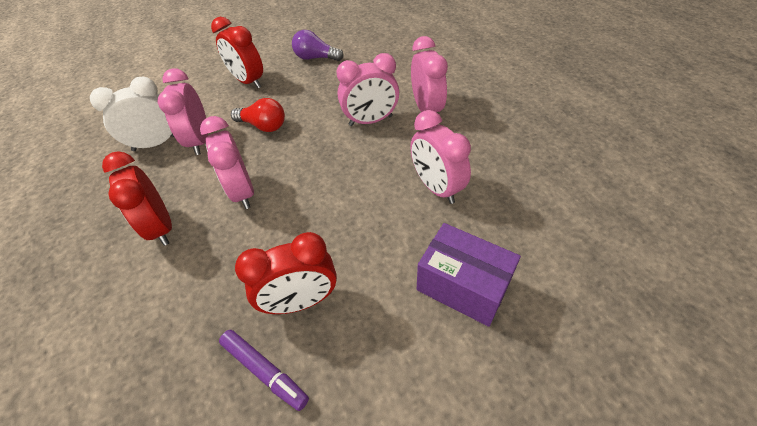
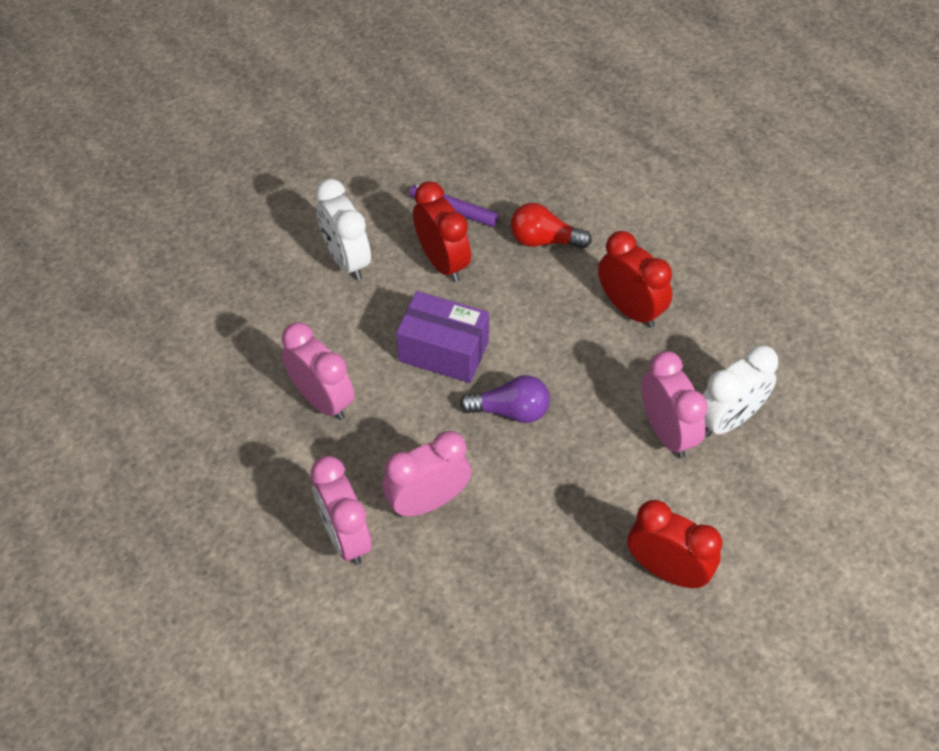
camera: 165 degrees right, 5 degrees up
(242, 192) = (560, 363): pink clock -> none
(263, 126) = (588, 472): red light bulb -> red light bulb (544, 240)
(301, 301) = (442, 262): red clock -> red clock turned 90 degrees clockwise
(316, 58) = (571, 654): purple light bulb -> purple light bulb (510, 411)
(401, 321) = (346, 260): none -> white clock
(462, 286) = (291, 296): purple box -> purple box (443, 351)

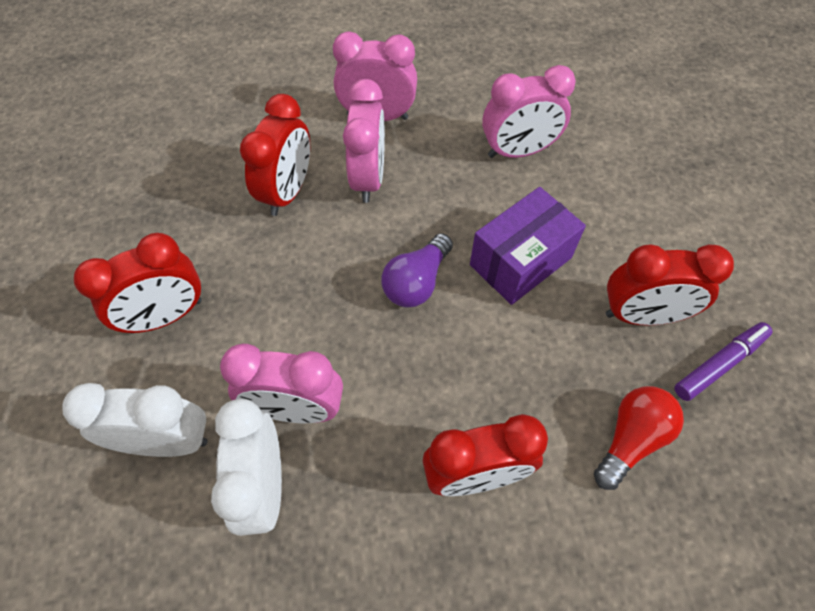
camera: 120 degrees right, 5 degrees up
(346, 260) = (682, 233): white clock -> white clock (167, 441)
(486, 559) = (288, 192): none -> red clock

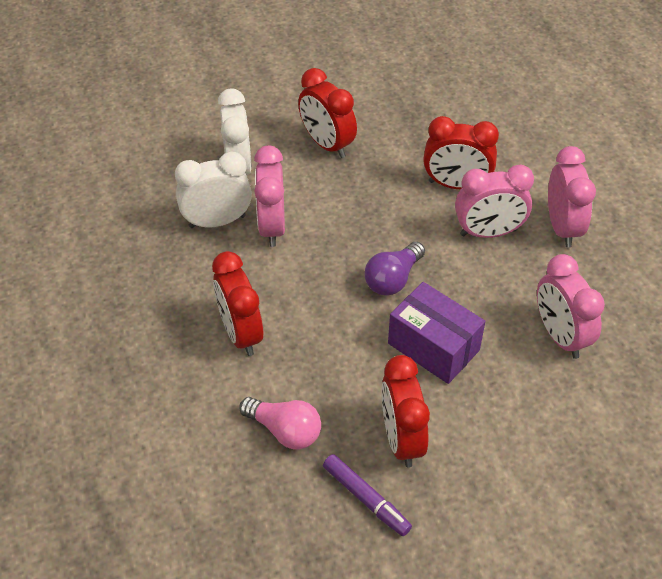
camera: 80 degrees right, 10 degrees down
(417, 282) = (393, 279): purple light bulb -> purple light bulb turned 75 degrees counterclockwise
(630, 439) = (284, 430): red light bulb -> pink light bulb

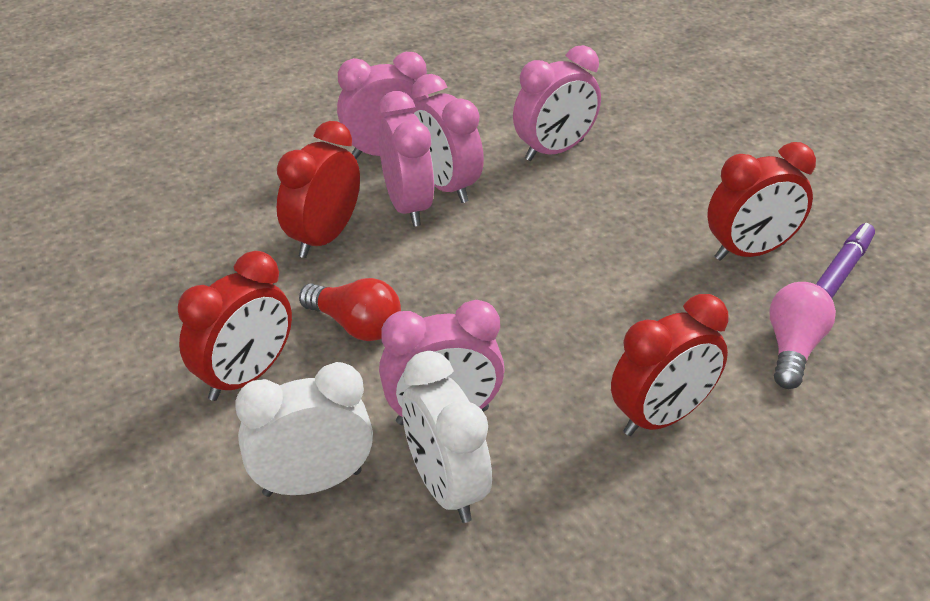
camera: 100 degrees left, 10 degrees down
(362, 194) = (355, 325): none -> red light bulb
(393, 279) = (511, 280): purple light bulb -> none
(433, 347) = (608, 238): purple box -> none
(456, 185) = (323, 238): red clock -> red clock turned 150 degrees counterclockwise
(513, 257) = (445, 186): none -> pink clock

